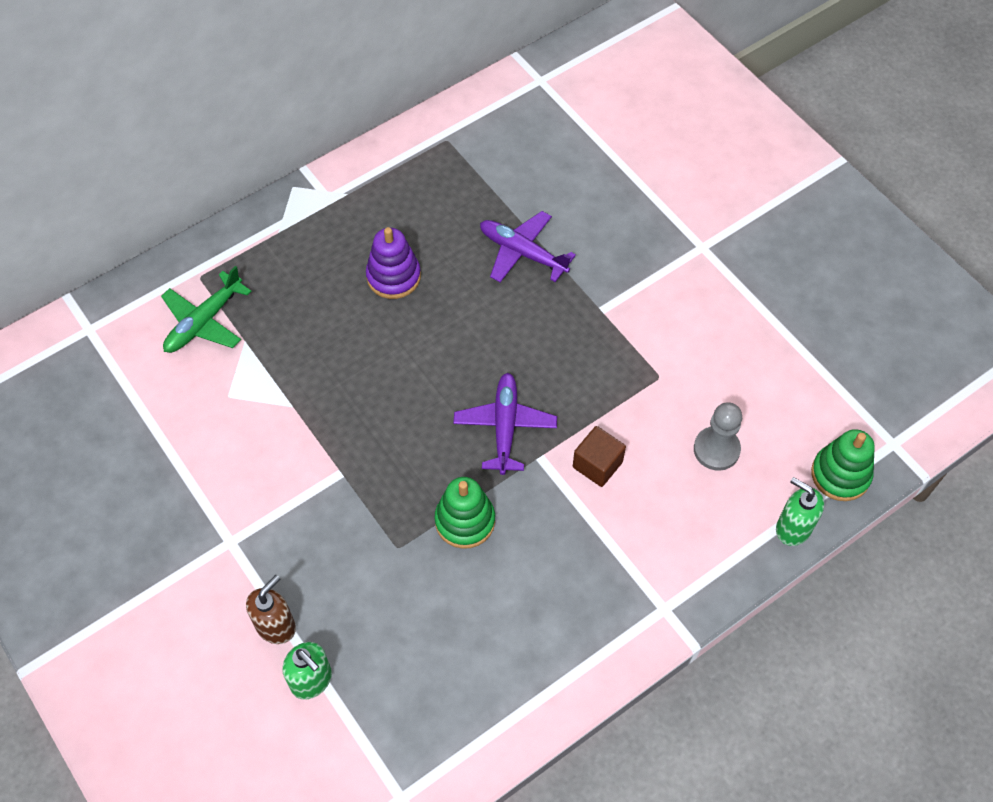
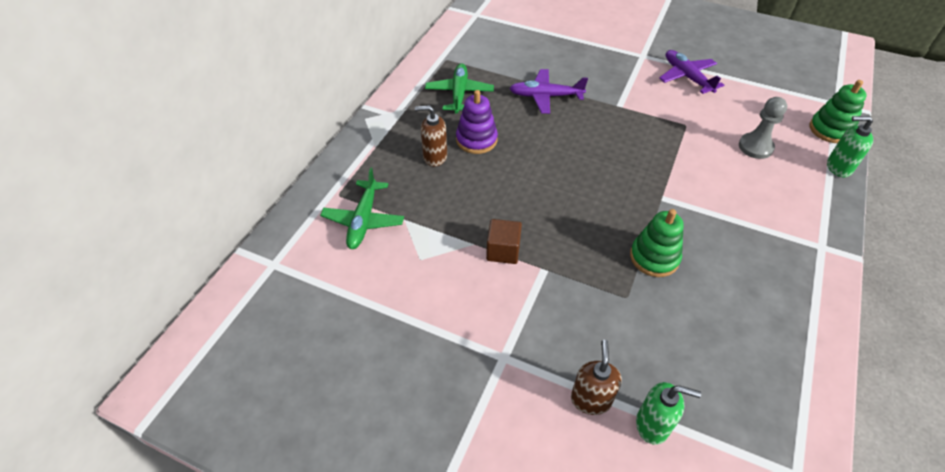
camera: 30 degrees left, 10 degrees down
(331, 277) = (434, 157): none -> brown soap dispenser
(423, 200) = (459, 94): none -> green plane
(505, 427) = (625, 191): purple plane -> purple plane (687, 77)
(597, 464) = (700, 186): brown cube -> brown cube (503, 251)

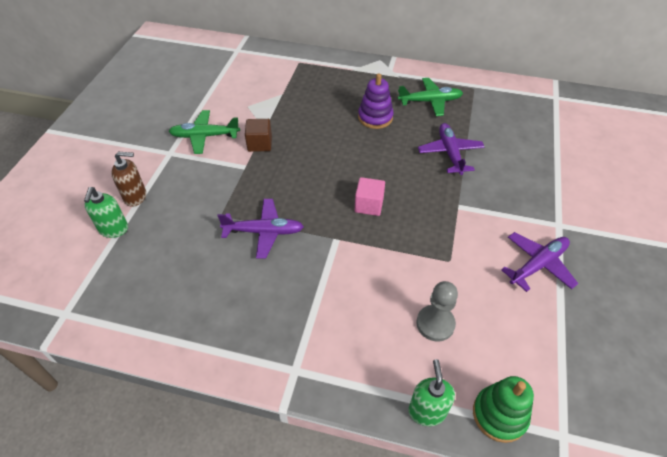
camera: 80 degrees right, 0 degrees up
(364, 220) = (278, 77): green plane -> green plane (205, 136)
(434, 157) = (348, 98): brown soap dispenser -> none
(615, 166) = (369, 205): none -> pink cube
(654, 257) = (263, 232): green stacking toy -> purple plane

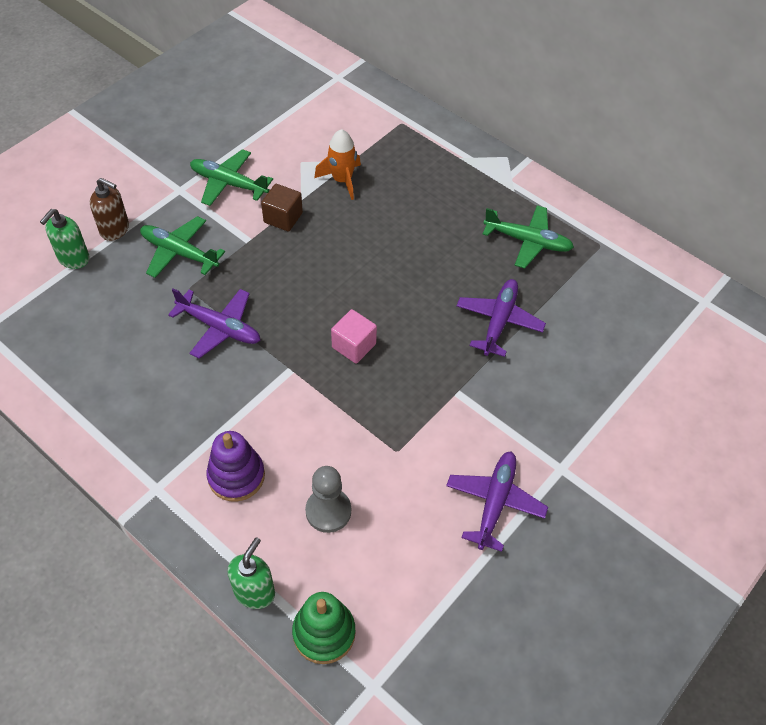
camera: 25 degrees right, 5 degrees up
(198, 194) = (179, 253): none -> green plane
(284, 107) = (342, 180): none -> orange rocket
(375, 117) = (441, 237): purple stacking toy -> purple stacking toy (236, 476)
(538, 265) = (494, 503): purple plane -> purple plane turned 60 degrees counterclockwise

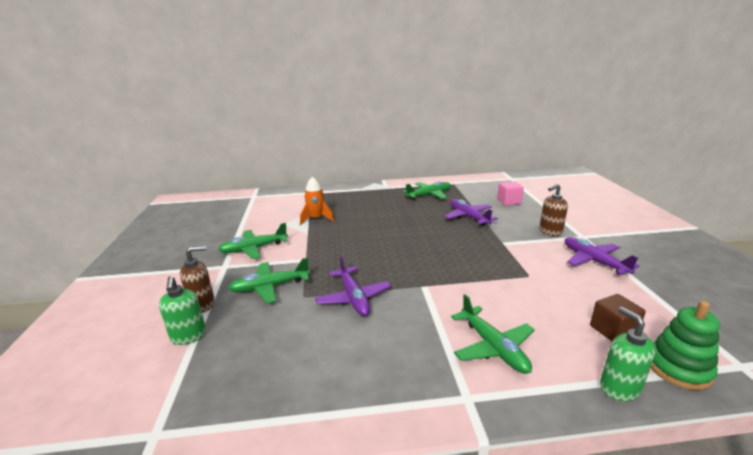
camera: 45 degrees left, 30 degrees down
(219, 327) = (353, 298): purple plane -> purple plane turned 90 degrees clockwise
(236, 476) = (493, 347): purple stacking toy -> green plane
(283, 217) = (309, 243): brown cube -> brown cube (613, 330)
(328, 511) = (559, 319): grey pawn -> none
(354, 346) = (433, 258): pink cube -> pink cube (509, 201)
(541, 427) = (550, 231): none -> brown soap dispenser

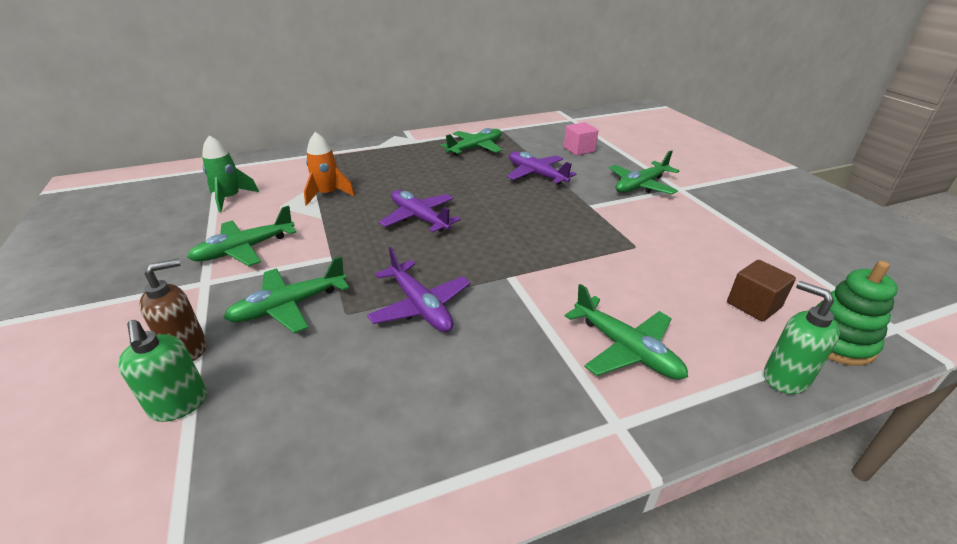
camera: 15 degrees left, 10 degrees up
(255, 216) = (230, 198): none -> green rocket
(550, 231) = (641, 185): brown soap dispenser -> green plane
(594, 261) = (703, 219): purple plane -> purple plane (419, 218)

